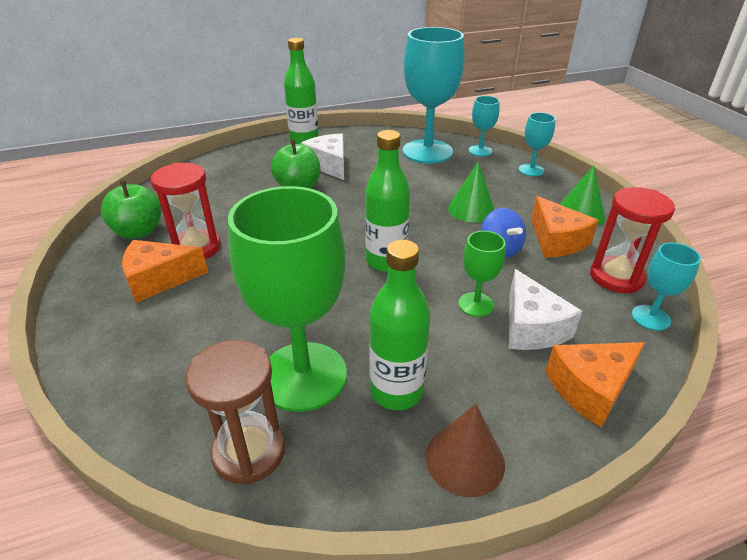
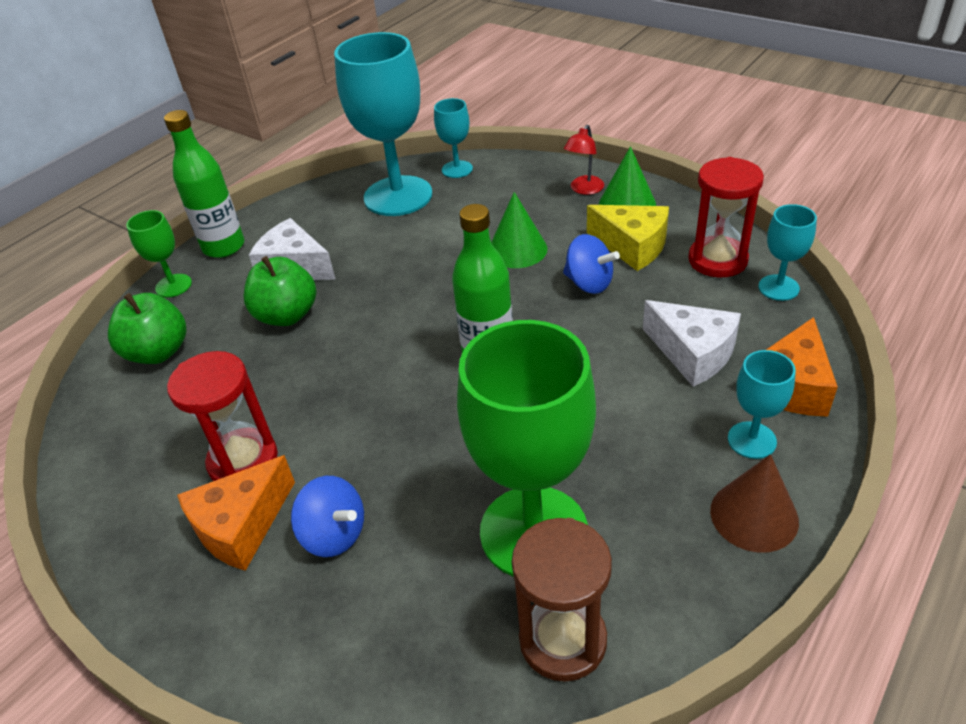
camera: 30 degrees left, 5 degrees up
(139, 232) = (134, 482): green apple -> green apple (158, 352)
(196, 310) = (334, 534): none -> blue spinning top
(396, 391) = (637, 490): green bottle -> none
(476, 304) = (623, 357): green goblet -> green goblet (173, 286)
(531, 170) = (534, 171): turquoise goblet -> turquoise goblet (751, 440)
(556, 193) = (584, 189): none -> red lamp
(556, 241) = (632, 246): orange cheese -> yellow cheese

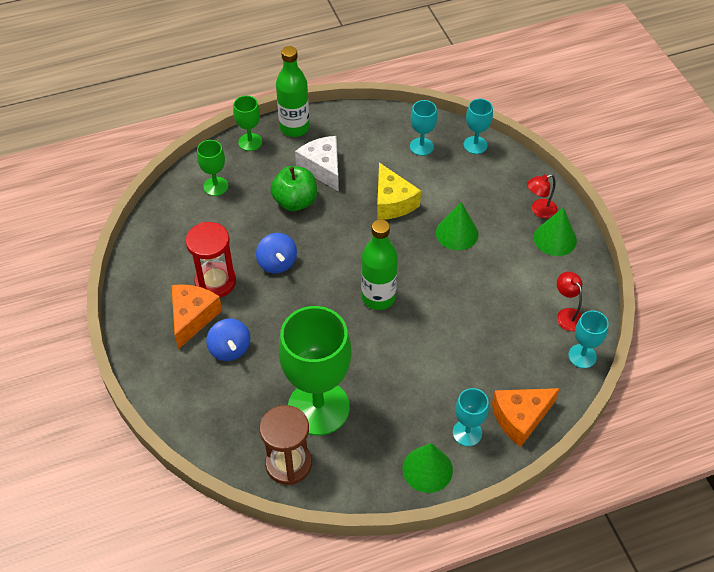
camera: 30 degrees right, 10 degrees up
(158, 352) = (215, 186): green apple -> green goblet
(241, 526) = (192, 317): orange cheese -> orange cheese turned 120 degrees clockwise
(398, 196) = (421, 146): turquoise goblet -> turquoise goblet, size x0.47
(589, 283) = (476, 283): blue spinning top -> blue spinning top (277, 263)
(632, 246) = (526, 273): yellow cheese -> yellow cheese (392, 202)
(692, 353) = (488, 365): white cheese -> none
(717, 260) = (567, 315): red hourglass -> red lamp
(754, 515) = (427, 469): brown cone -> green cone

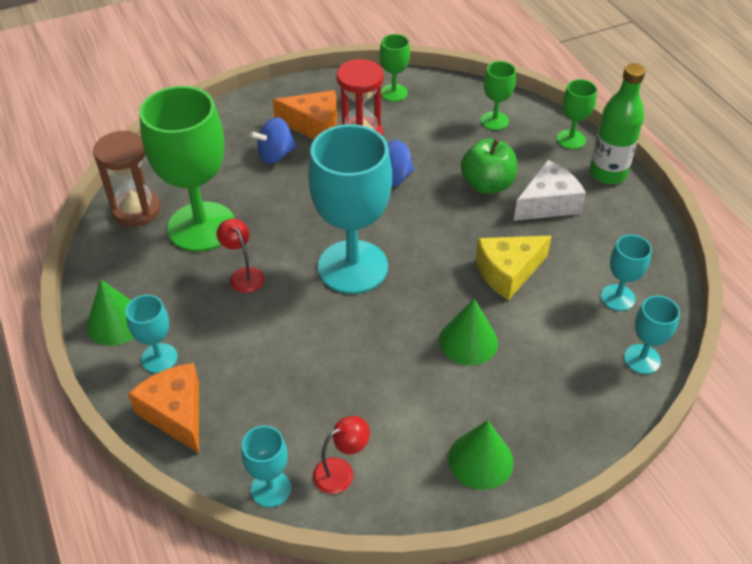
camera: 85 degrees right, 5 degrees down
(158, 253) = (394, 93): none -> green goblet
(378, 297) = (352, 267): green bottle -> turquoise goblet
(539, 211) = (532, 440): red lamp -> red lamp (243, 275)

